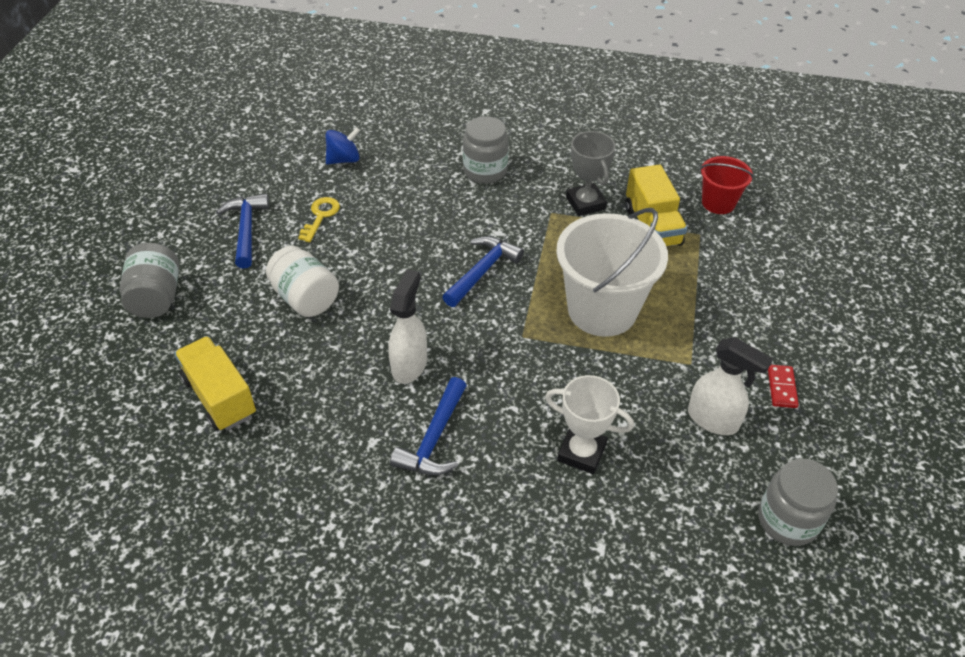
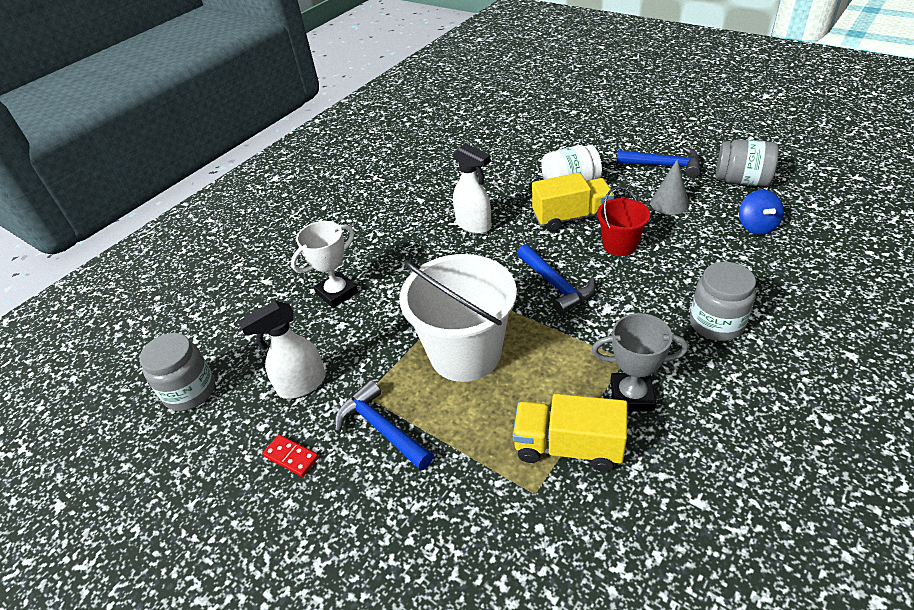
camera: 120 degrees right, 5 degrees down
(156, 297) = (601, 127): grey jar -> grey jar (742, 180)
(220, 397) = (497, 146): yellow truck -> yellow truck (571, 217)
(320, 216) = (669, 203): yellow key -> grey cone
(434, 439) = (402, 225): blue hammer -> blue hammer (381, 428)
(718, 203) = (587, 549): red bucket -> red bucket (619, 245)

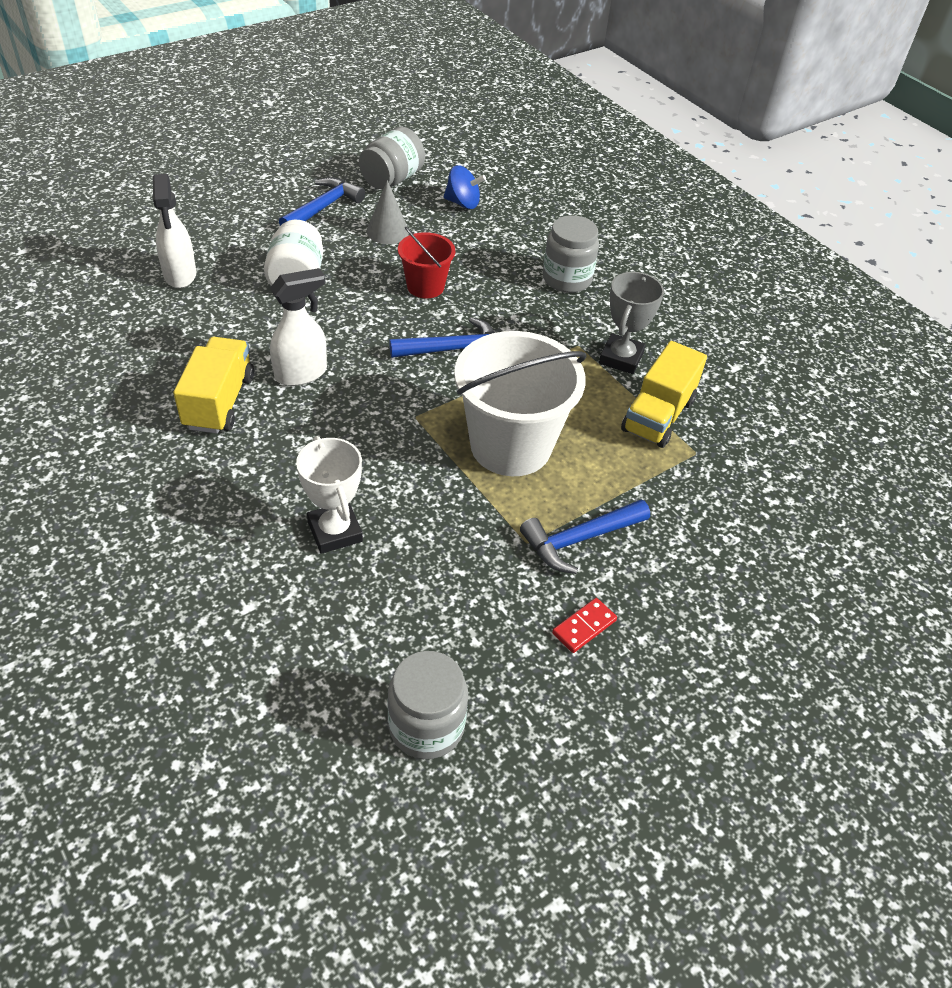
camera: 80 degrees left, 5 degrees up
(301, 385) = (480, 599): white spray bottle -> white spray bottle (180, 275)
(571, 217) = (353, 299): yellow truck -> yellow truck (219, 402)

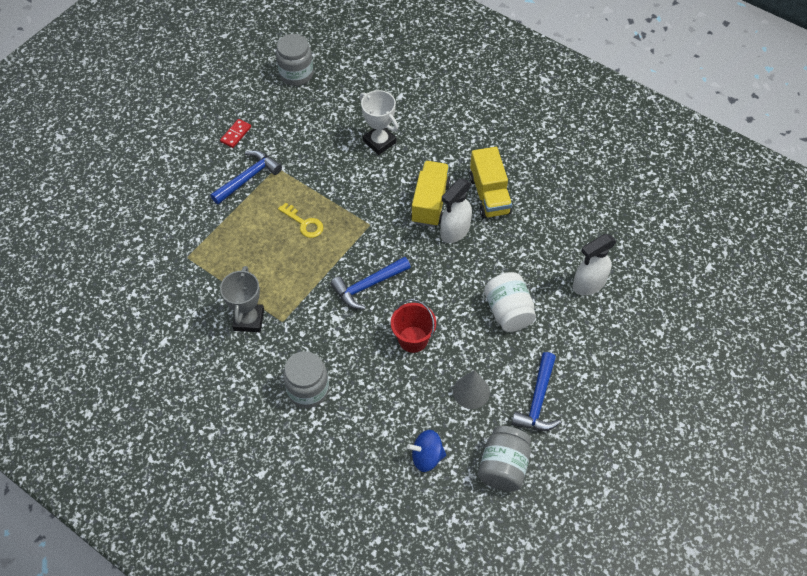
camera: 165 degrees right, 10 degrees up
(180, 275) = (588, 284): white spray bottle -> white spray bottle turned 90 degrees counterclockwise
(510, 446) = (304, 223): white bucket -> yellow key
(658, 416) = (215, 277): yellow truck -> yellow truck (430, 202)

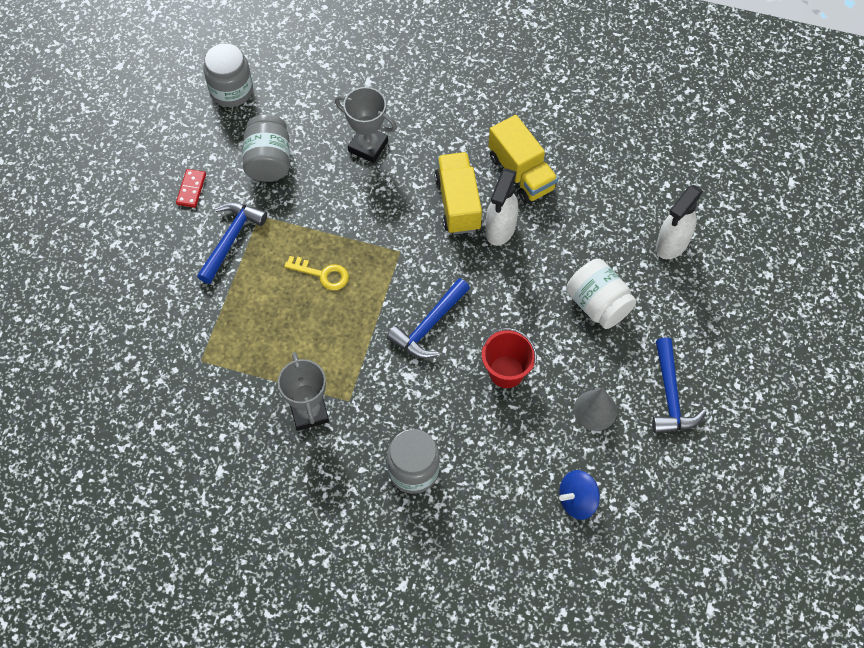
camera: 20 degrees left, 5 degrees up
(379, 142) = (368, 146): white trophy -> grey trophy
(503, 466) = (663, 482): grey jar -> grey jar (268, 161)

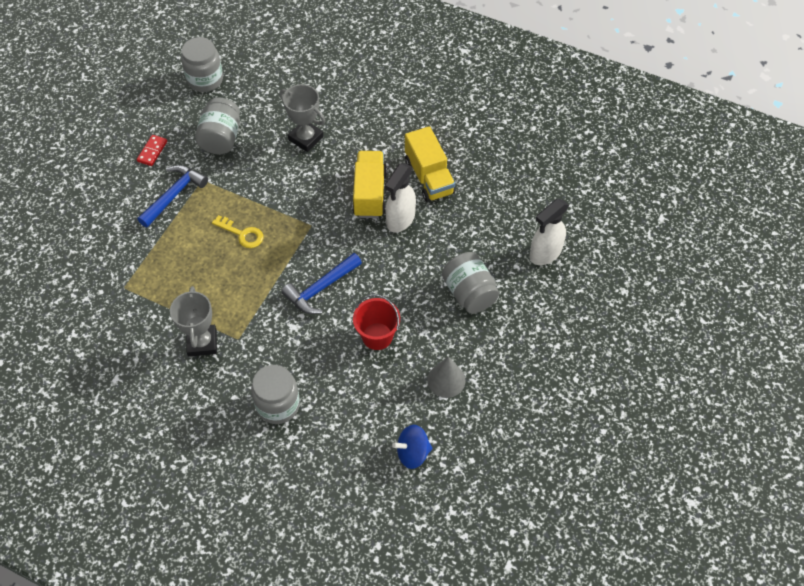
camera: 10 degrees right, 5 degrees down
(598, 304) = (469, 293): white jar -> grey jar
(670, 396) = (515, 379): blue hammer -> none

